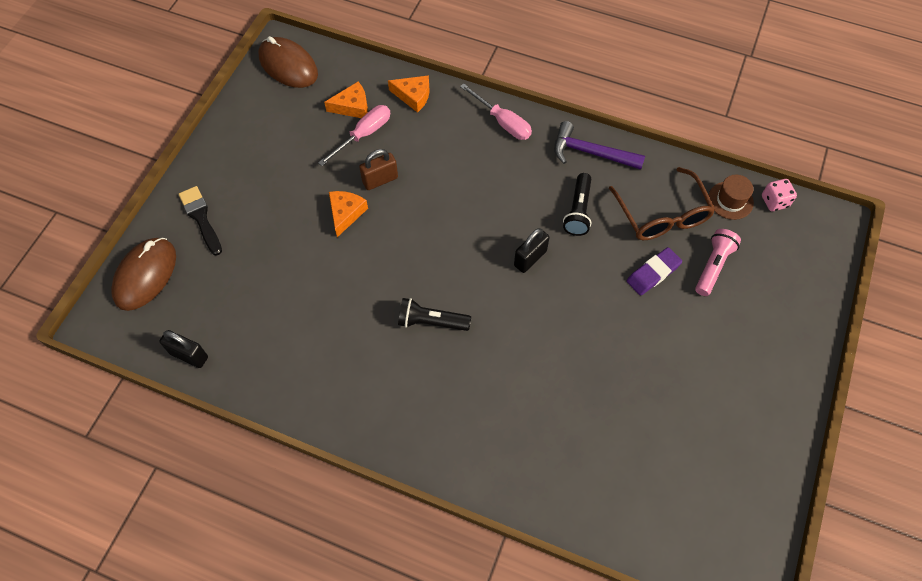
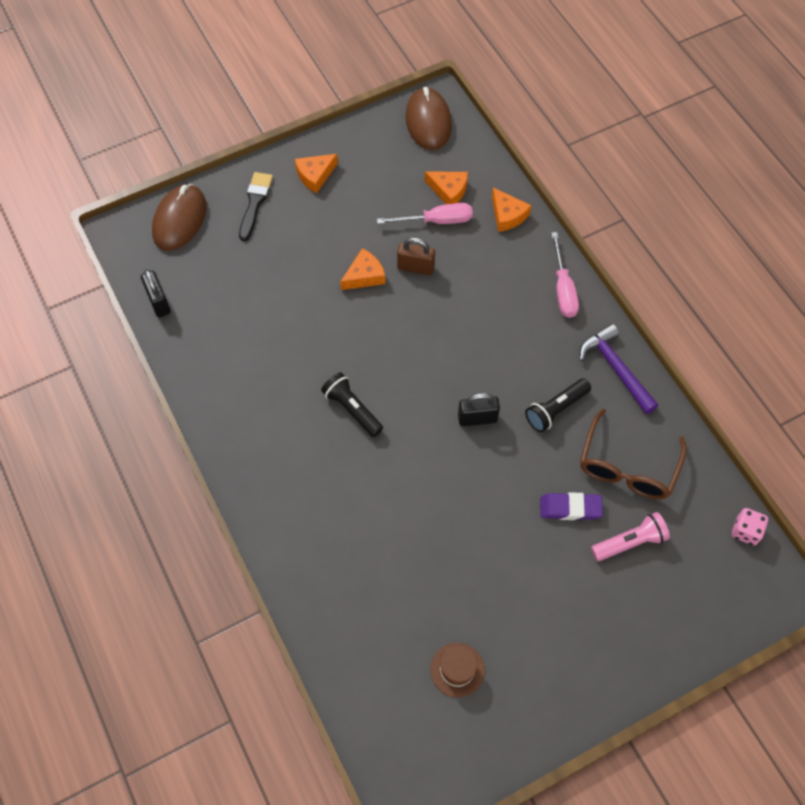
camera: 40 degrees right, 0 degrees up
(145, 275) = (180, 220): brown mouse -> brown mouse turned 45 degrees counterclockwise
(233, 163) = (315, 175): none -> orange cheese
(730, 200) = (704, 500): brown hat -> brown hat (457, 670)

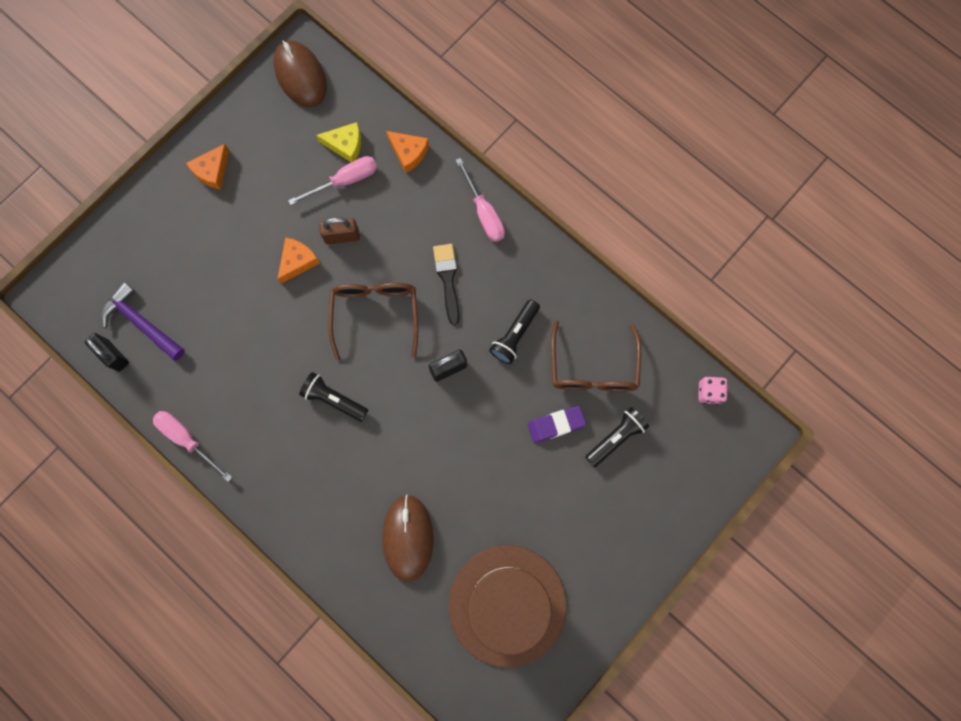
camera: 20 degrees left, 15 degrees up
(180, 220) = (99, 262): brown mouse -> brown mouse (408, 538)
(196, 398) = (187, 439): none -> pink screwdriver
(255, 203) = (165, 220): black brush -> black brush (447, 279)
(422, 345) = (375, 314): none -> brown glasses
(449, 191) = (345, 145): orange cheese -> yellow cheese
(457, 670) = (507, 605): brown hat -> brown hat, size x2.44
(616, 368) = (555, 276): purple hammer -> purple hammer (141, 323)
(630, 542) = (616, 438): pink flashlight -> black flashlight

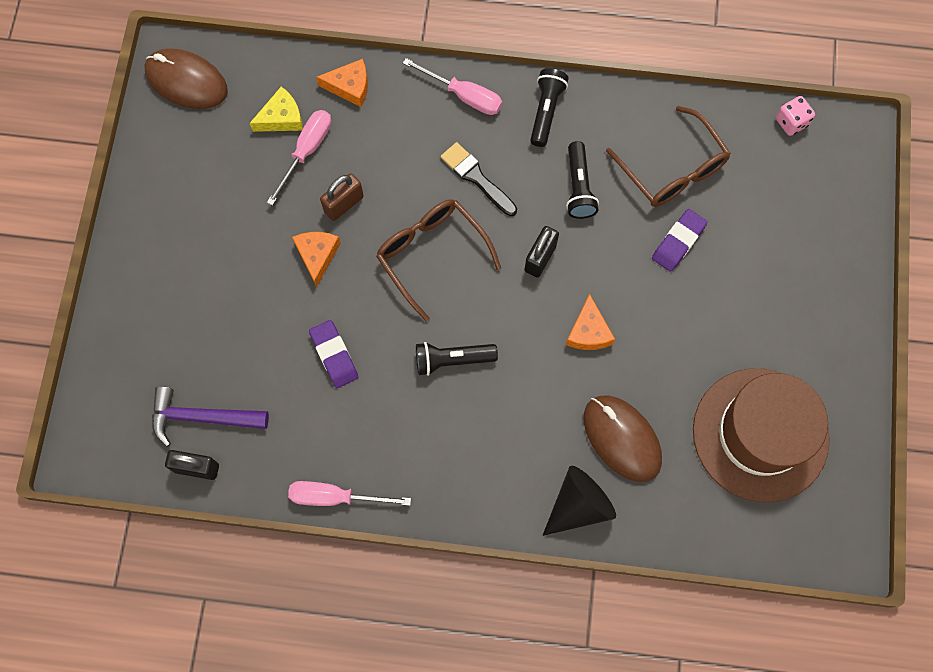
camera: 35 degrees left, 5 degrees down
(212, 171) = (164, 226): orange cheese -> orange cheese (588, 331)
(257, 340) = (334, 355): none -> purple eraser
(343, 562) = (579, 505): none -> black cone
(616, 438) = (741, 217): black flashlight -> black flashlight (546, 111)

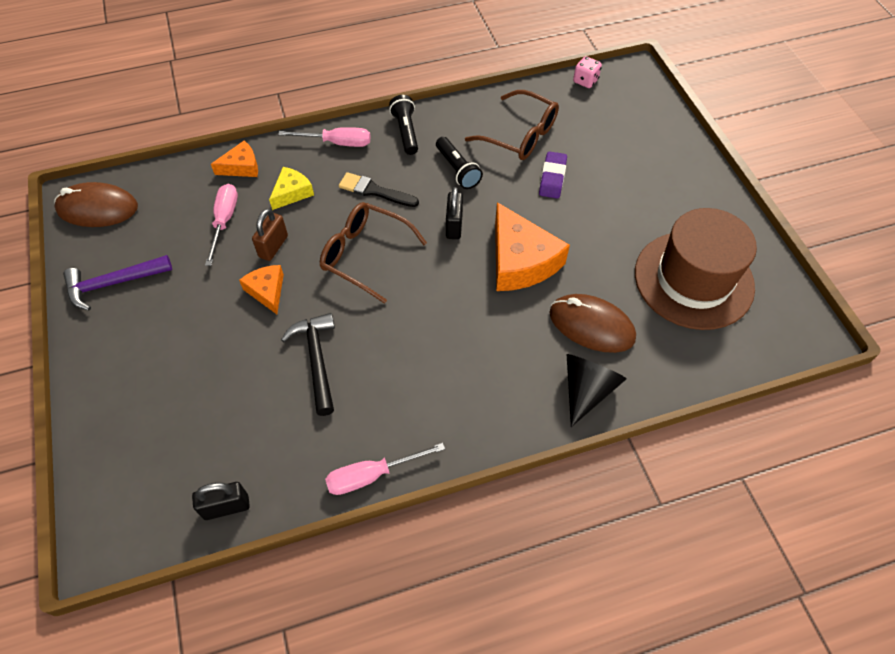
camera: 25 degrees left, 15 degrees down
(202, 417) = (214, 460): purple hammer -> purple hammer (113, 283)
(281, 118) = (193, 206): yellow cheese -> yellow cheese (292, 193)
(334, 355) = (317, 360): purple eraser -> black hammer
(452, 360) = (421, 323): black flashlight -> none
(588, 331) = (520, 261): orange cheese -> orange cheese, size x1.87

